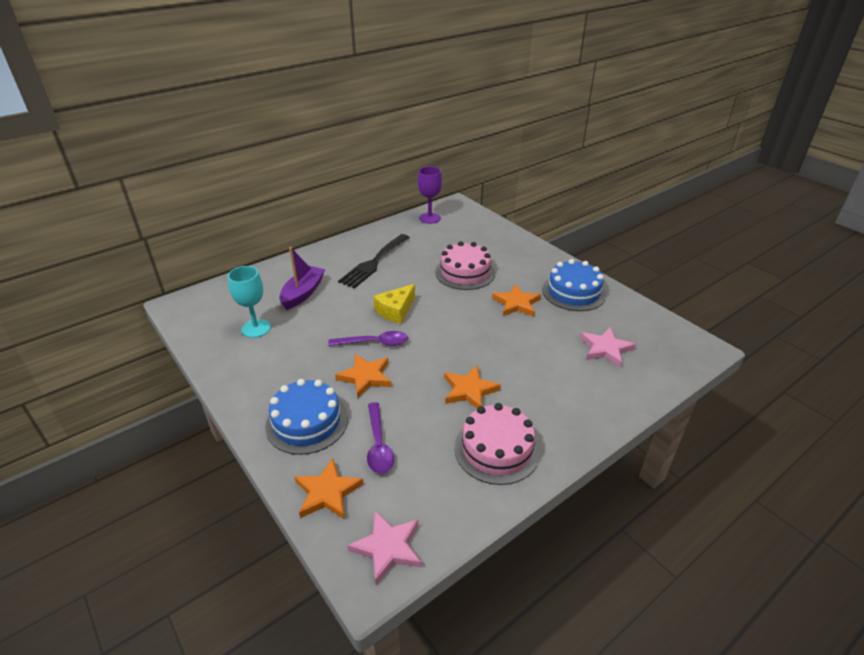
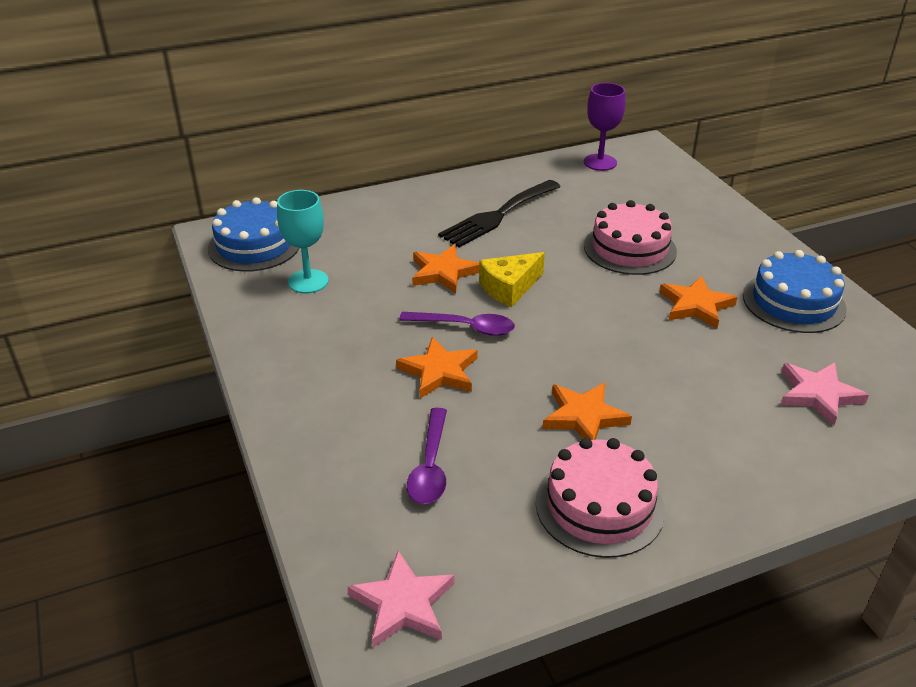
camera: 15 degrees right, 0 degrees up
(303, 293) = (385, 243): purple boat -> none
(307, 422) = (341, 417): blue cake -> blue cake (254, 245)
(327, 492) = (343, 515): orange star -> orange star (443, 272)

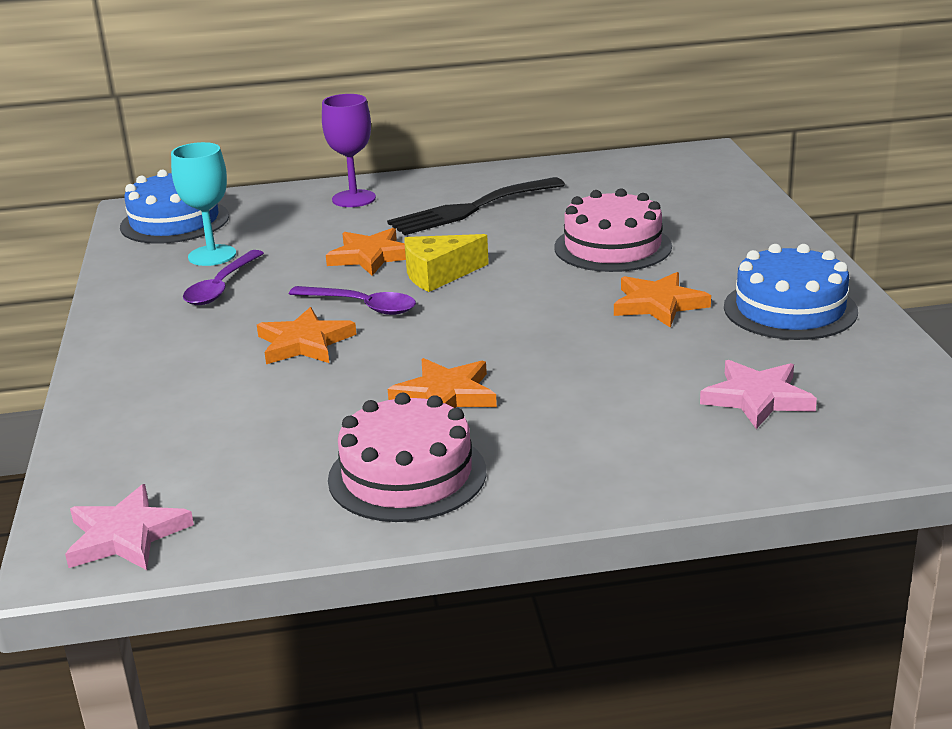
camera: 15 degrees right, 10 degrees down
(430, 466) = (237, 423): purple spoon -> purple spoon (221, 287)
(600, 162) = (633, 165): purple goblet -> purple goblet (354, 199)

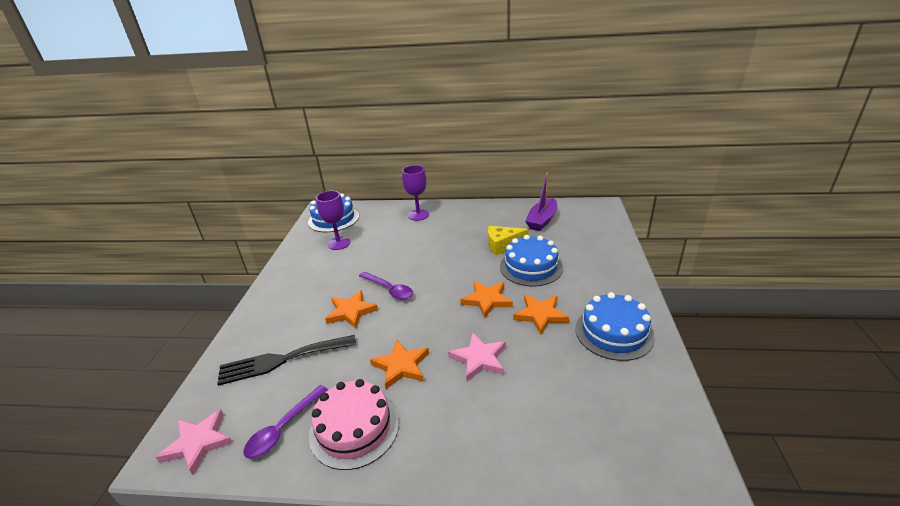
camera: 15 degrees right, 5 degrees up
(212, 255) = (338, 243): turquoise goblet -> purple goblet
(221, 287) = (332, 265): purple spoon -> purple spoon (283, 428)
(371, 256) = (409, 255): orange star -> orange star (487, 300)
(439, 274) = (436, 273): yellow cheese -> yellow cheese (502, 245)
(471, 209) = (470, 229): black fork -> black fork (282, 360)
(602, 183) = (542, 220): none -> purple boat
(612, 247) = (531, 267): pink cake -> blue cake
(757, 398) = (572, 406): pink star -> pink star (479, 359)

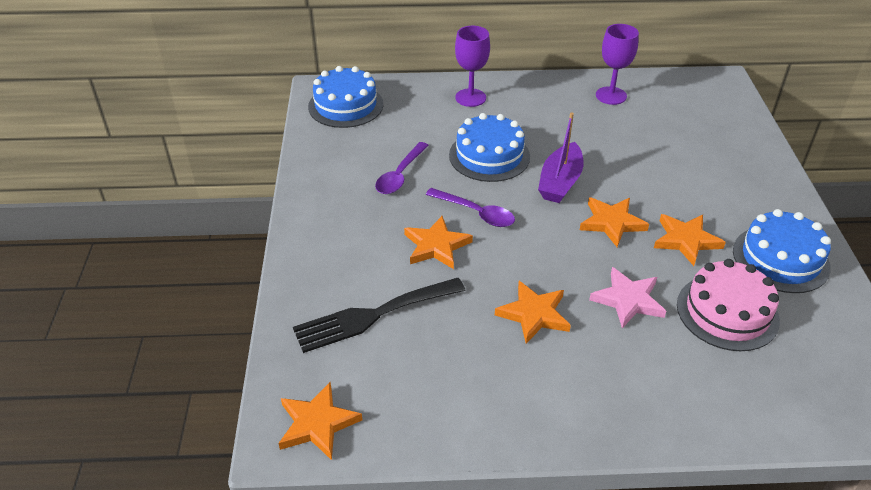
camera: 10 degrees left, 10 degrees up
(198, 443) = (317, 424): pink star -> orange star
(283, 428) = (418, 399): purple spoon -> purple spoon (400, 175)
(338, 243) = (372, 145): purple goblet -> purple goblet (611, 96)
(354, 428) = (507, 392): pink cake -> pink cake (727, 312)
(502, 245) = (607, 143): yellow cheese -> none
(531, 267) = (654, 174): blue cake -> blue cake (489, 156)
(542, 220) = (648, 104): purple boat -> purple boat (560, 182)

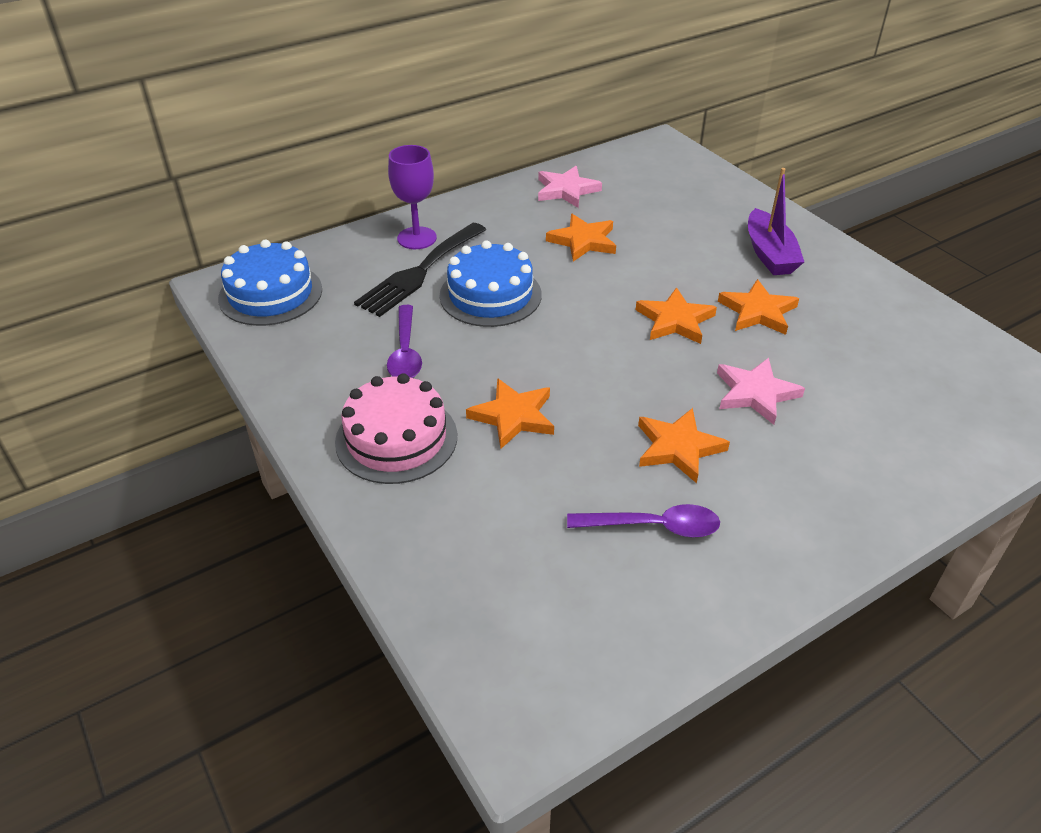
camera: 30 degrees left, 0 degrees up
(317, 424) = (546, 686): orange star -> orange star (583, 241)
(373, 315) = (506, 526): black fork -> black fork (420, 272)
(476, 213) = (527, 363): purple spoon -> purple spoon (653, 526)
(560, 182) = (589, 297): purple boat -> purple boat (769, 254)
(611, 96) = (566, 190): purple goblet -> pink star
(727, 312) = (851, 367): pink cake -> pink cake (396, 438)
(780, 259) = (853, 297): blue cake -> none

